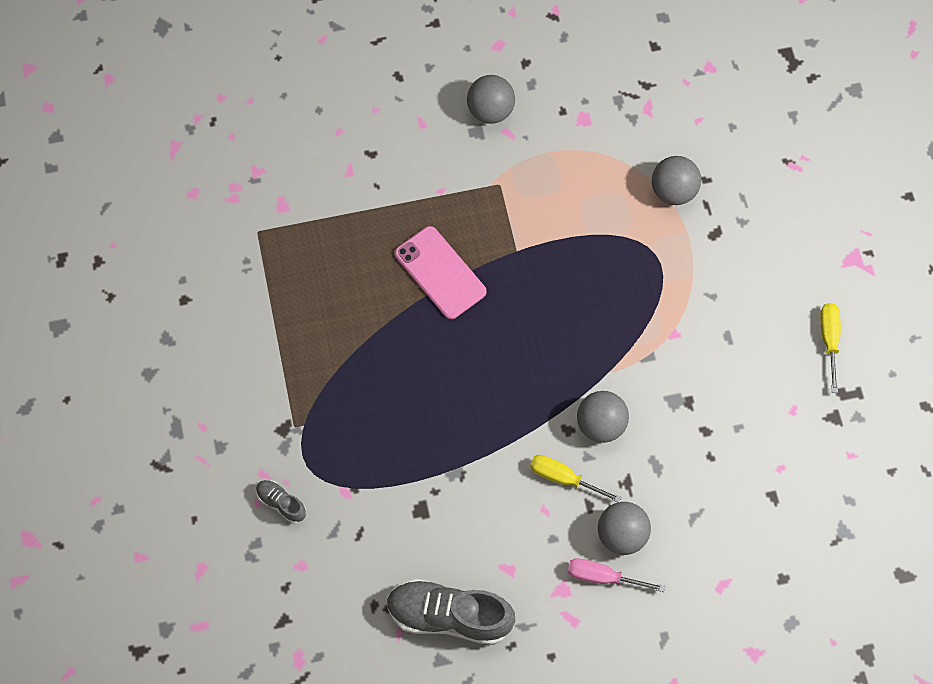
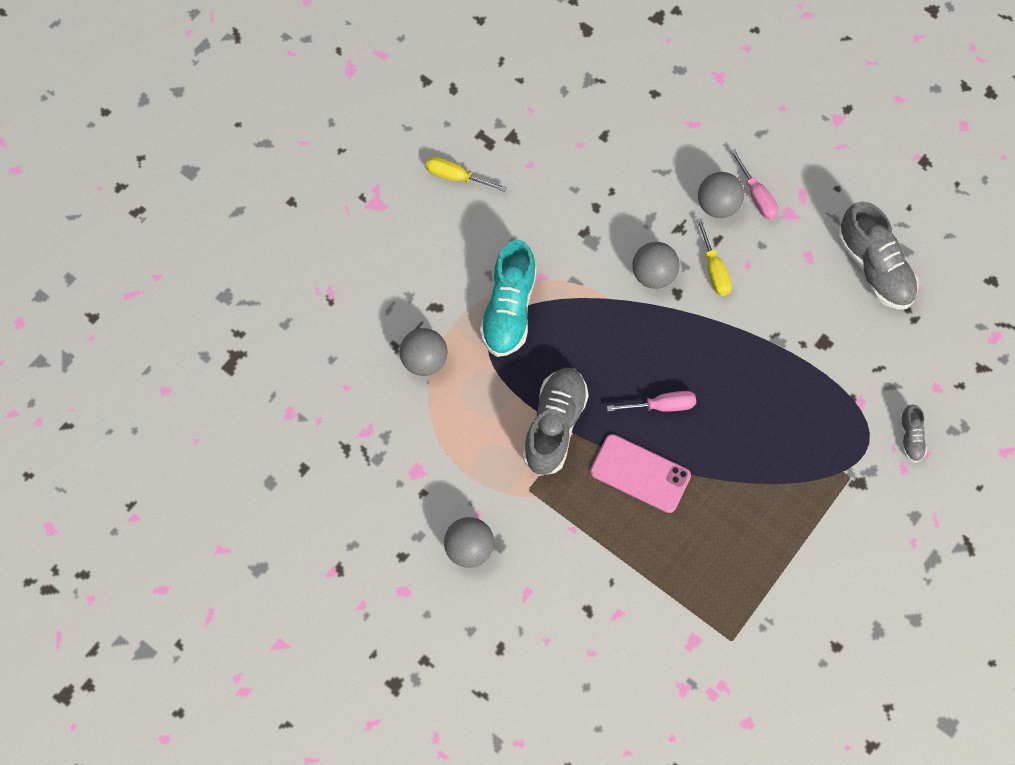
camera: 130 degrees left, 0 degrees up
(440, 273) = (640, 473): pink phone -> pink phone turned 75 degrees counterclockwise
(480, 334) = (661, 406): none -> pink screwdriver
(534, 242) = (554, 426): none -> grey shoe
(665, 286) = (509, 310): none -> turquoise shoe
(829, 341) = (456, 177): yellow screwdriver -> yellow screwdriver turned 60 degrees clockwise

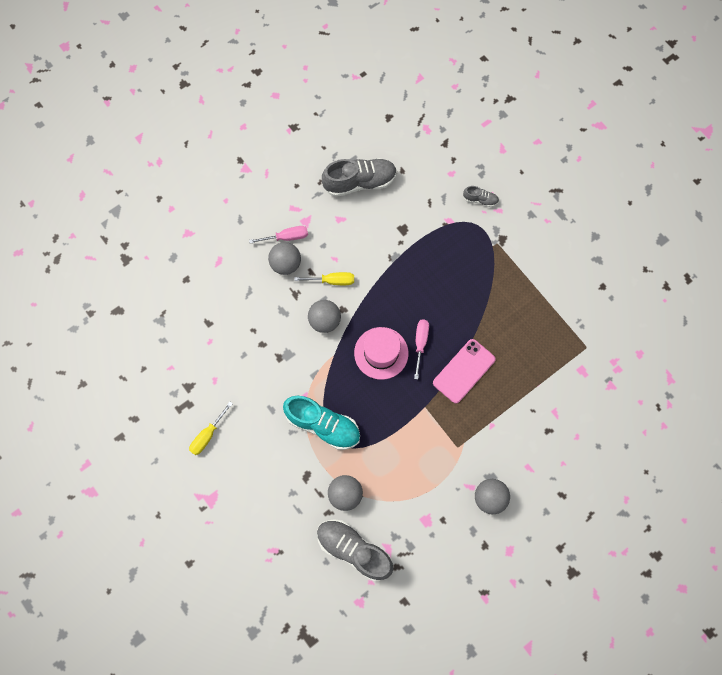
camera: 75 degrees left, 5 degrees up
(554, 426) = (417, 417): grey shoe -> grey shoe (354, 550)
(631, 358) = (381, 353): none -> pink hat

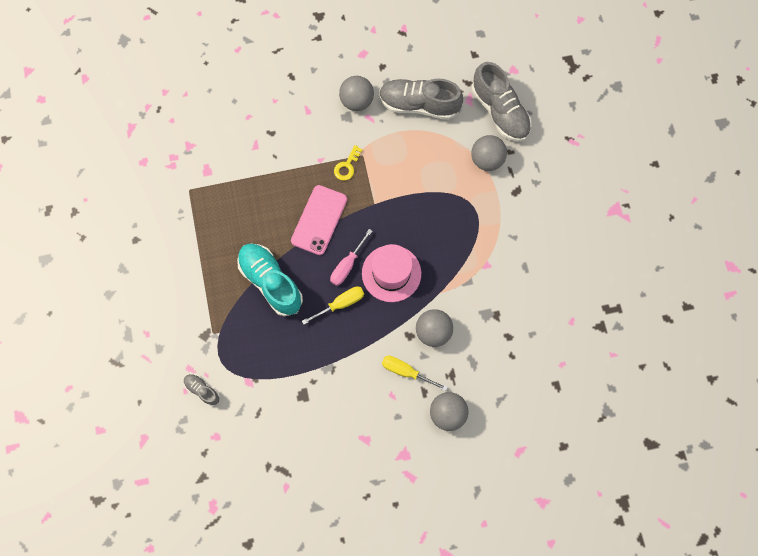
camera: 155 degrees left, 0 degrees up
(208, 435) = (597, 270): yellow screwdriver -> yellow screwdriver (340, 304)
(286, 237) = (433, 445): pink screwdriver -> none
(323, 425) = (480, 230): turquoise shoe -> turquoise shoe (271, 282)
(360, 182) = (322, 474): grey shoe -> grey shoe (419, 105)
(464, 371) = (319, 220): pink phone -> pink phone turned 45 degrees counterclockwise
(465, 430) = (347, 166): none -> yellow key

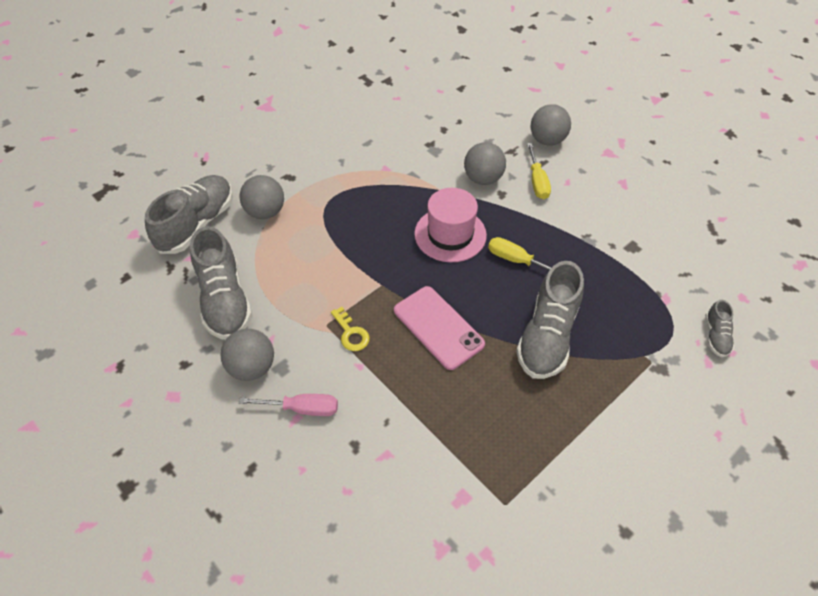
camera: 120 degrees left, 20 degrees down
(271, 282) = (547, 336): turquoise shoe -> grey shoe
(319, 220) = (438, 327): pink phone -> pink phone turned 60 degrees clockwise
(347, 166) = (351, 333): yellow key -> yellow key turned 60 degrees clockwise
(347, 265) = (470, 275): pink screwdriver -> pink screwdriver (302, 408)

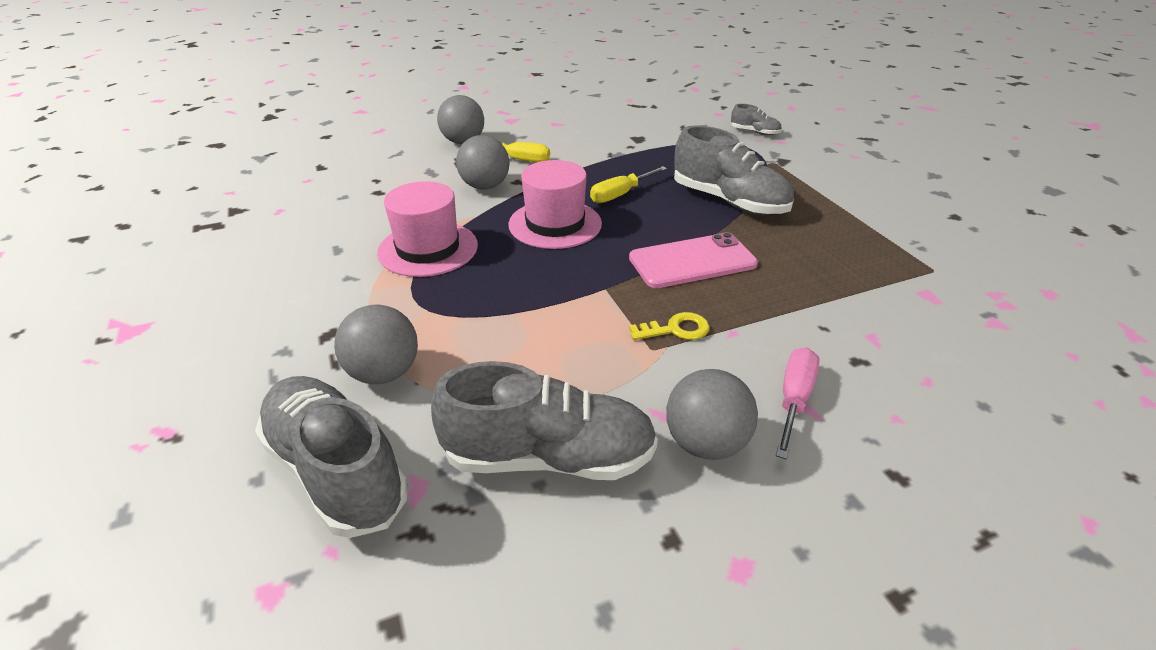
camera: 70 degrees left, 15 degrees down
(387, 182) = (428, 249): none -> pink hat

